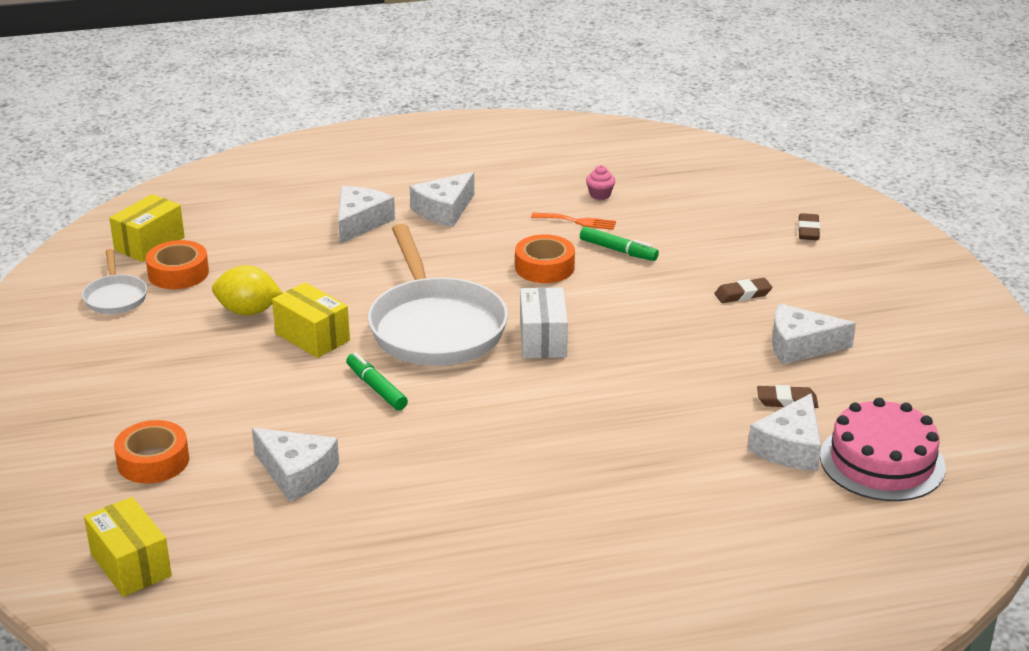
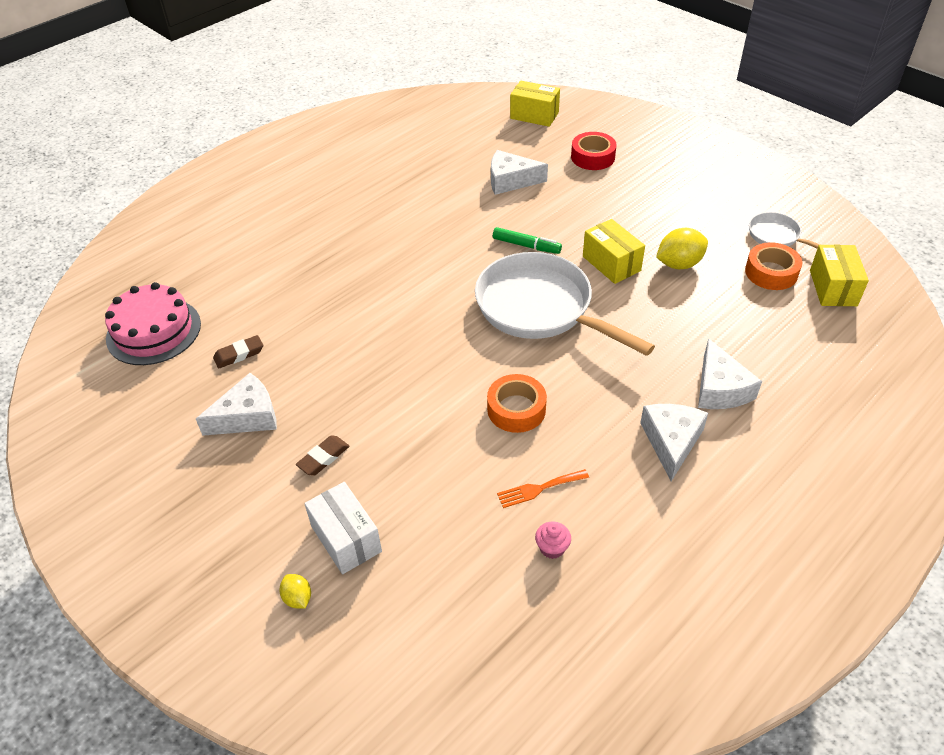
camera: 150 degrees right, 15 degrees up
(153, 461) = (593, 157): orange tape -> red tape
(312, 337) = (611, 263): yellow box -> yellow box turned 45 degrees clockwise
(543, 340) = (453, 331): white box -> white box (346, 539)
(618, 250) = (470, 464): green marker -> none
(790, 447) = (222, 316): white cheese -> none
(808, 230) = (298, 598): brown eraser -> yellow lemon

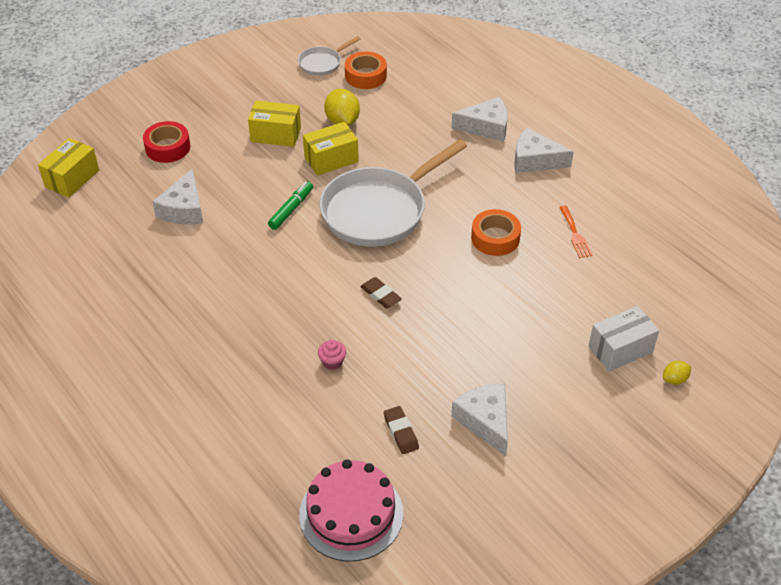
camera: 85 degrees left, 0 degrees up
(323, 458) = (538, 364): brown eraser -> brown eraser (380, 295)
(552, 548) = (627, 234): pink cupcake -> pink cupcake (332, 362)
(833, 288) = (390, 50): yellow box -> yellow box (276, 134)

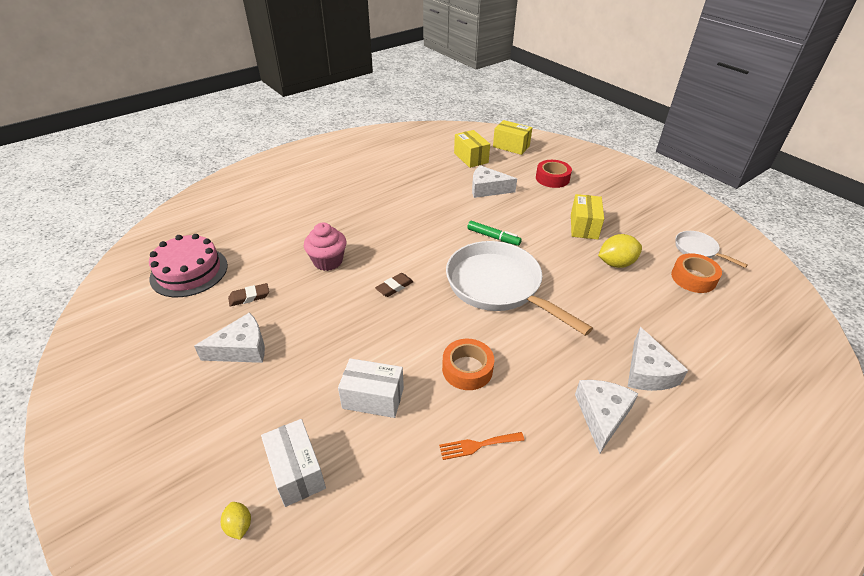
camera: 90 degrees right, 5 degrees down
(331, 159) = (560, 257): yellow box -> yellow box (471, 158)
(332, 362) = (328, 261): pink cupcake -> pink cupcake, size x1.88
(537, 303) = (373, 398): none -> white box

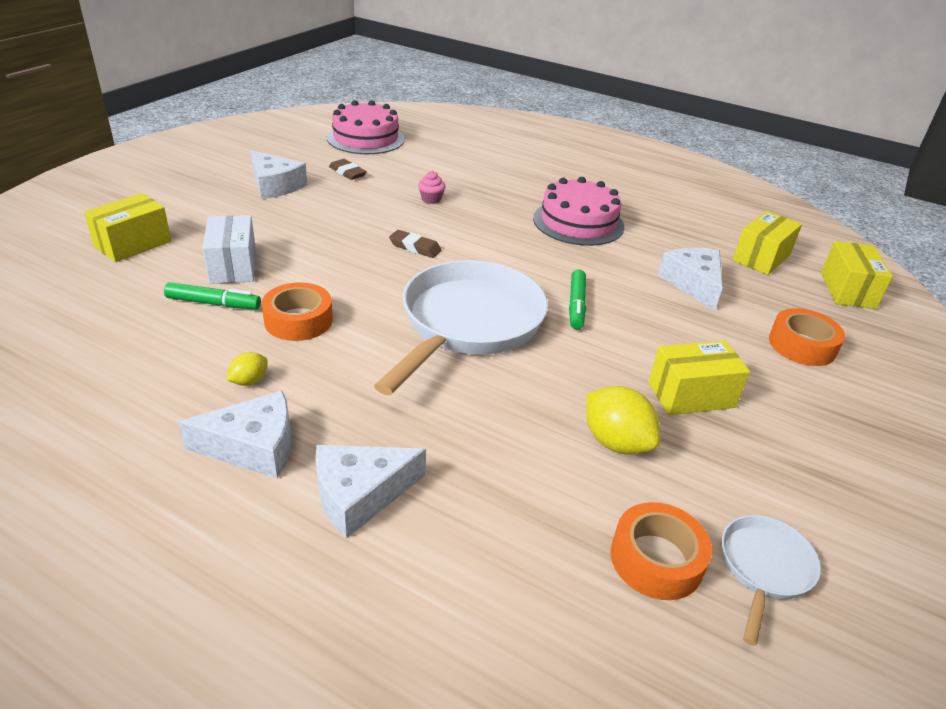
camera: 65 degrees right, 5 degrees down
(239, 526) = (74, 231): yellow lemon -> yellow lemon (249, 381)
(296, 471) = (133, 244): white box -> yellow box
(328, 261) = (431, 199): pink cupcake -> pink cupcake, size x0.53
(399, 205) = (578, 222): none -> pink cake
(426, 418) = (213, 303): none -> green marker
(477, 445) = (181, 344): orange fork -> none
(552, 178) = (802, 345): red tape -> orange tape

